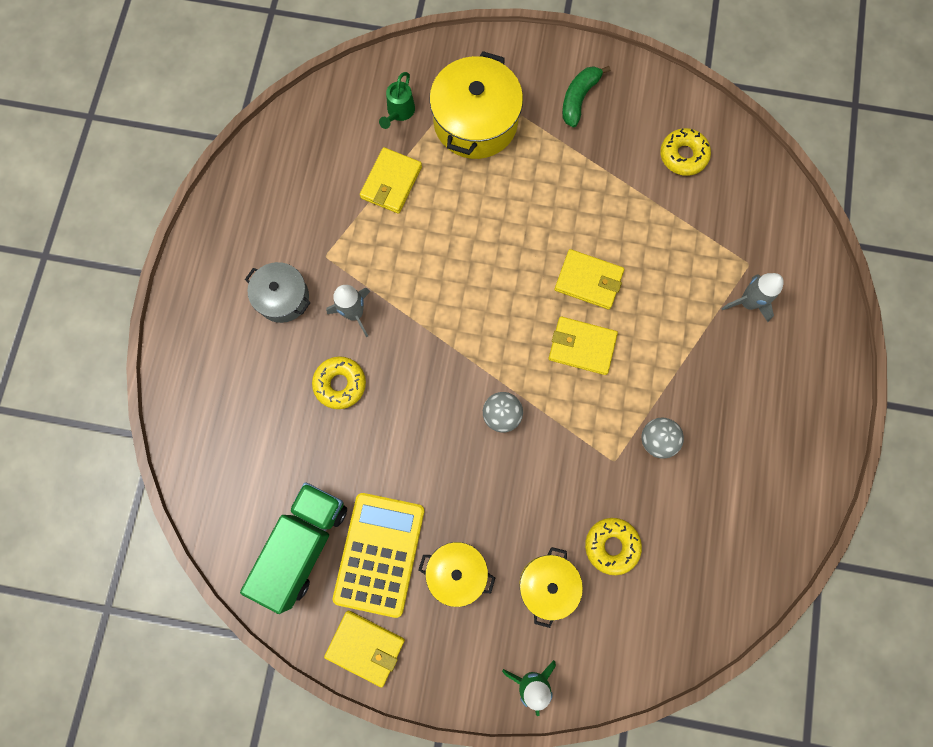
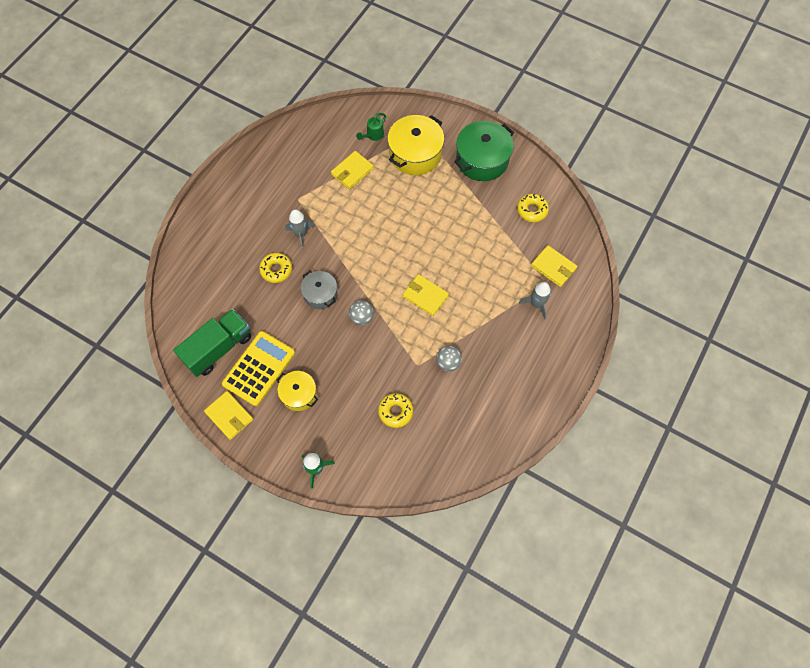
camera: 20 degrees right, 10 degrees down
(283, 297) = (264, 213): grey pot -> grey pot (320, 294)
(548, 585) = (348, 420): yellow pot -> none
(579, 99) = (482, 160): green banana -> green pot
(588, 280) = (445, 261): yellow wallet -> yellow wallet (553, 267)

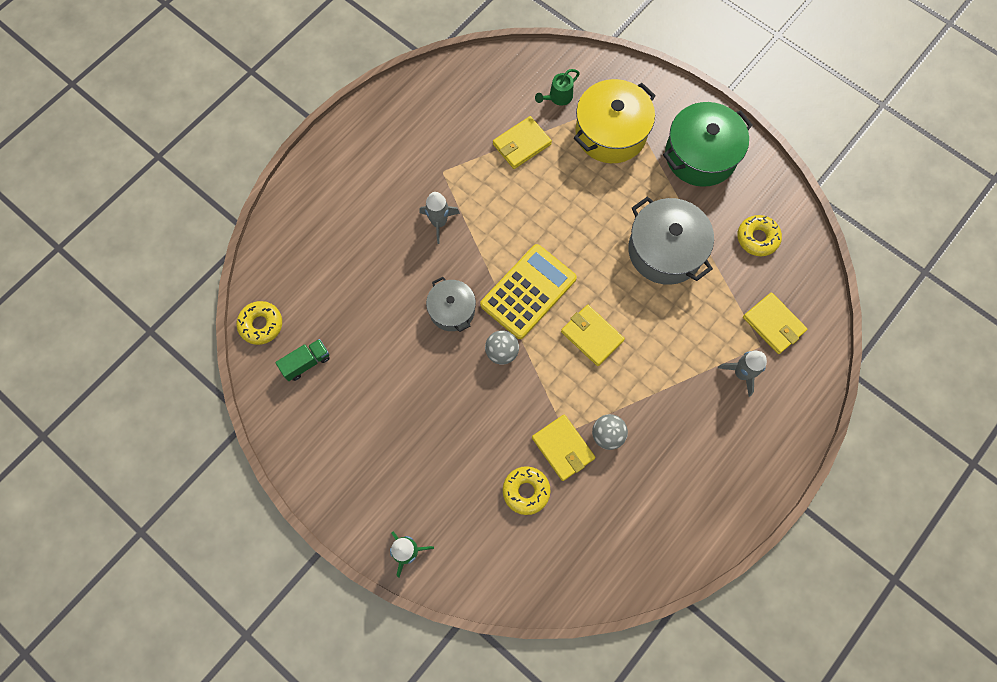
camera: 10 degrees right, 5 degrees up
(218, 348) = (306, 363): green truck -> green truck, size x0.51
(229, 416) = (306, 458): yellow wallet -> yellow wallet (563, 448)
(259, 368) = (355, 399): yellow calculator -> yellow calculator (528, 291)
(276, 270) = (399, 266): yellow donut -> yellow donut (261, 325)
(299, 394) = (401, 444): yellow pot -> none
(468, 229) = (665, 250): none -> grey pot

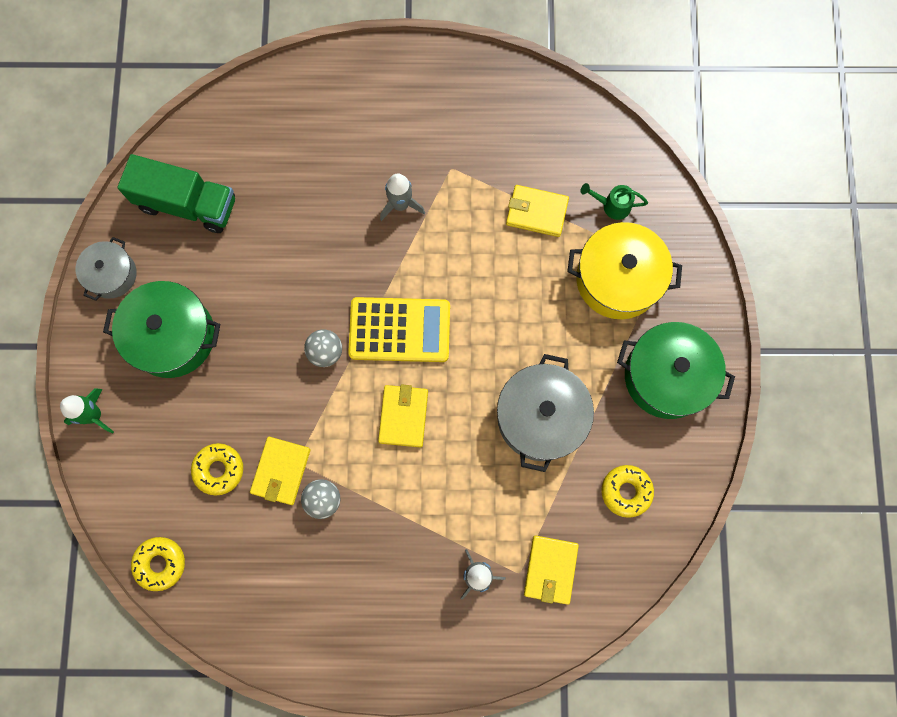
camera: 50 degrees right, 5 degrees up
(261, 325) = (191, 142): yellow donut -> yellow donut (160, 563)
(306, 363) = (187, 204): green truck -> green truck, size x1.94
(397, 449) = (172, 336): none -> green pot
(452, 310) = (329, 280): grey pot -> grey pot (112, 274)

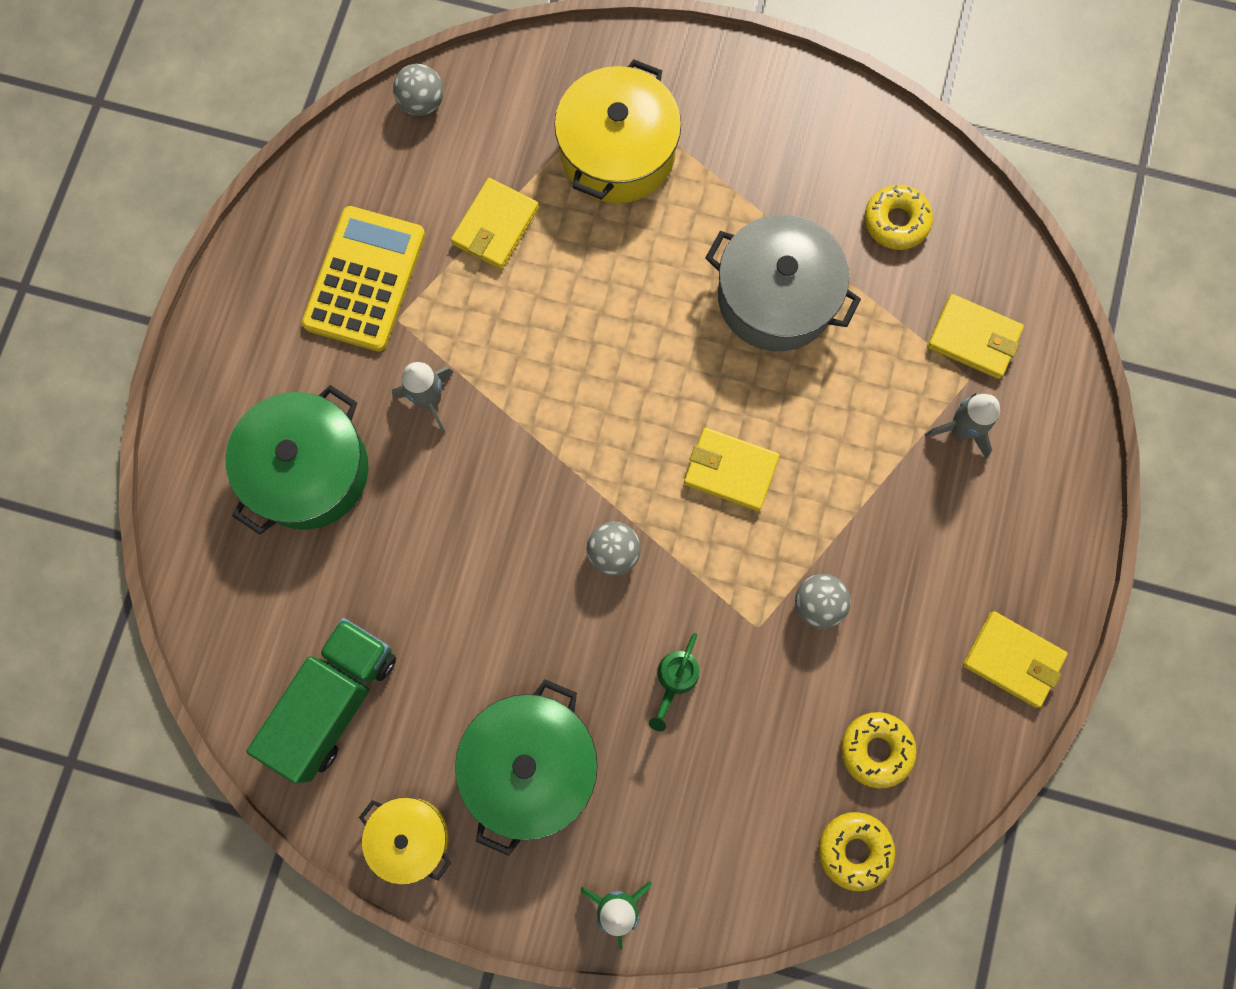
camera: 75 degrees left, 0 degrees up
(112, 274) = (410, 837): grey pot -> yellow pot
(219, 470) = (742, 739): yellow donut -> yellow donut (876, 750)
(281, 471) = (765, 652): yellow wallet -> yellow wallet (1012, 659)
(399, 330) = (609, 445): yellow calculator -> yellow calculator (365, 279)
(612, 205) = (515, 130): green watering can -> green watering can (675, 679)
(613, 139) = (422, 103): none -> grey ball
(667, 376) = (762, 131): green pot -> green pot (308, 470)

